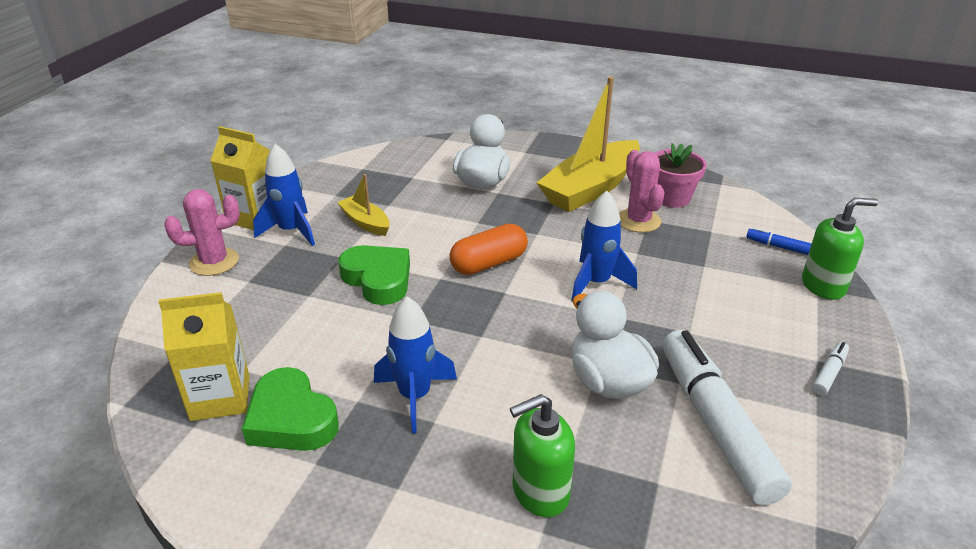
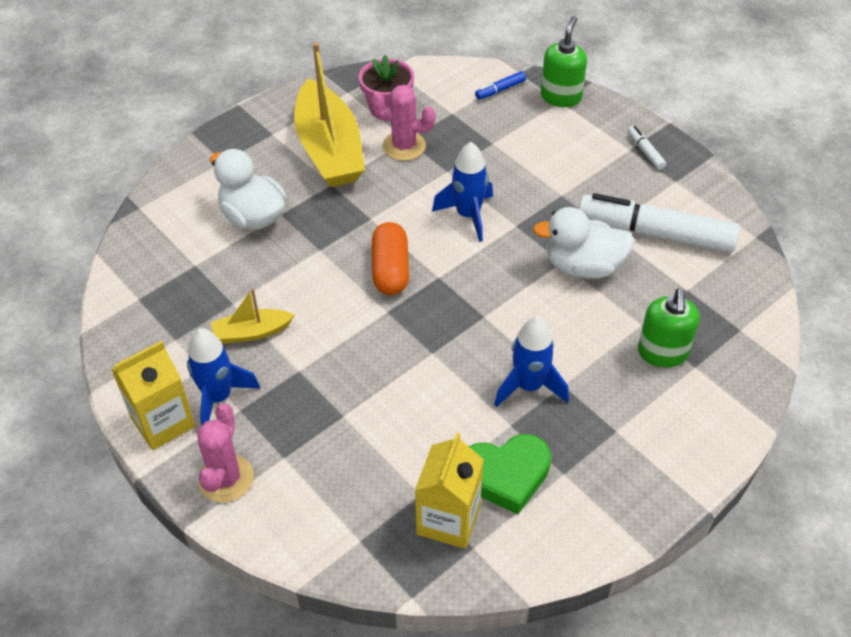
camera: 60 degrees left, 15 degrees up
(378, 279) = (356, 355): green heart -> none

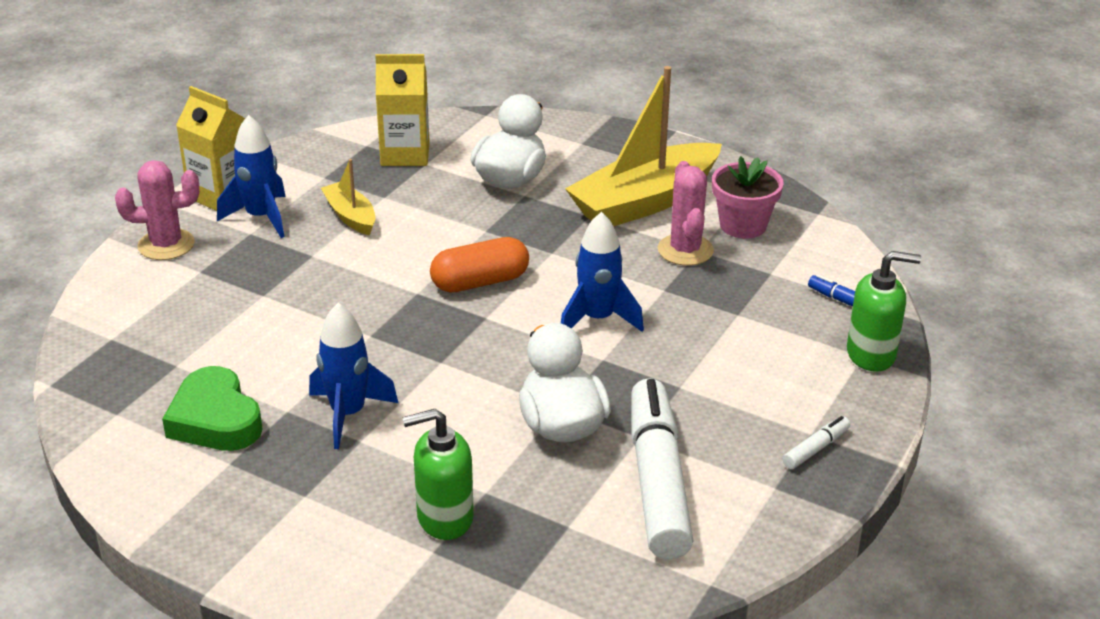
camera: 70 degrees right, 15 degrees down
(448, 520) = (148, 390): yellow carton -> yellow carton (405, 154)

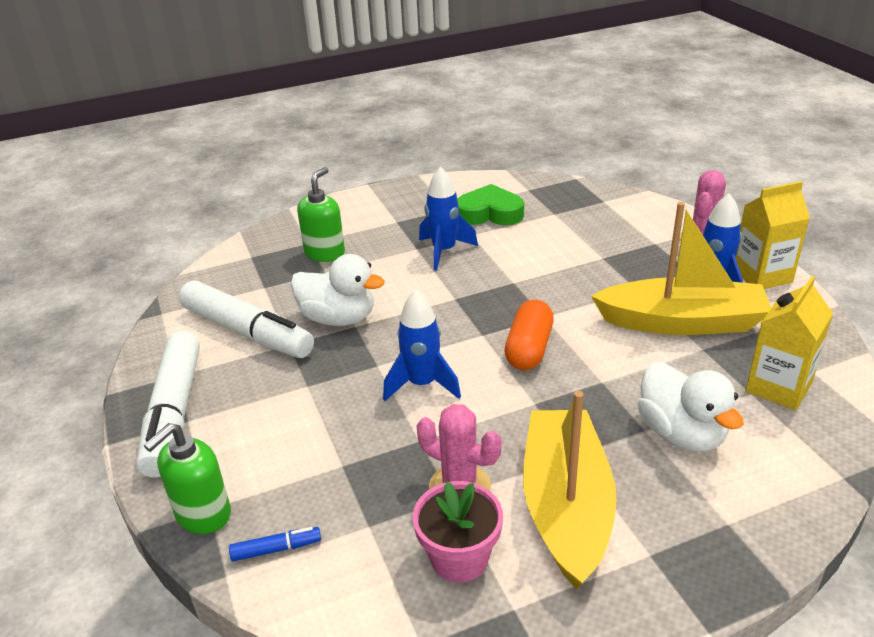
camera: 130 degrees right, 0 degrees up
(350, 216) = (682, 322): yellow boat -> yellow boat, size x2.06
(816, 449) = (174, 413): white marker -> white marker, size x2.47

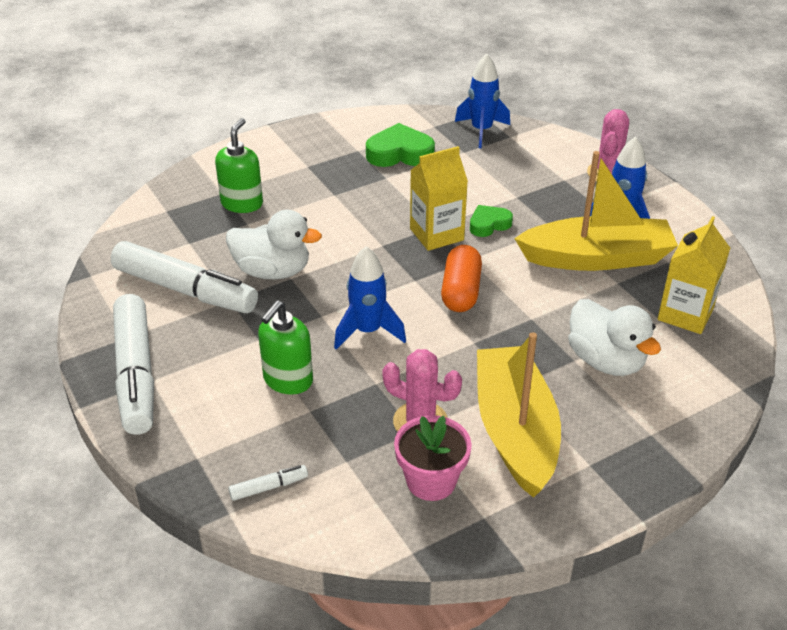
camera: 10 degrees left, 5 degrees up
(203, 514) = (193, 463): green soap dispenser -> green soap dispenser (287, 380)
(276, 549) = (269, 487): blue marker -> white marker
(444, 251) = (362, 196): blue rocket -> blue rocket (481, 131)
(569, 283) = (489, 224): none -> green heart
(762, 276) = (664, 209): yellow carton -> yellow carton (436, 234)

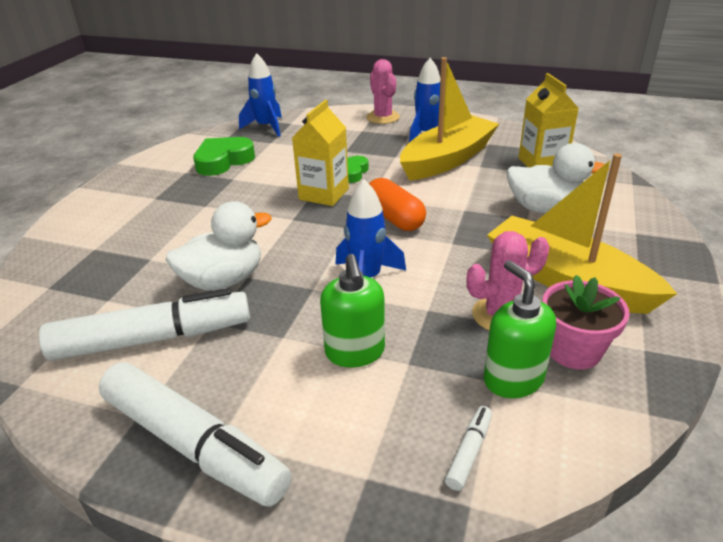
camera: 40 degrees left, 5 degrees down
(242, 203) = (125, 247): green soap dispenser -> green soap dispenser (513, 379)

